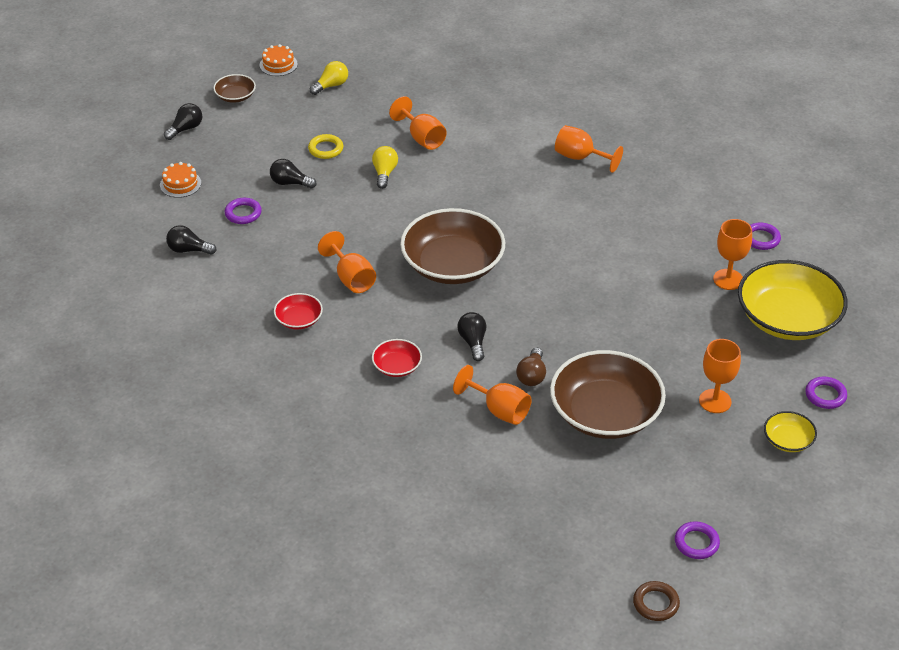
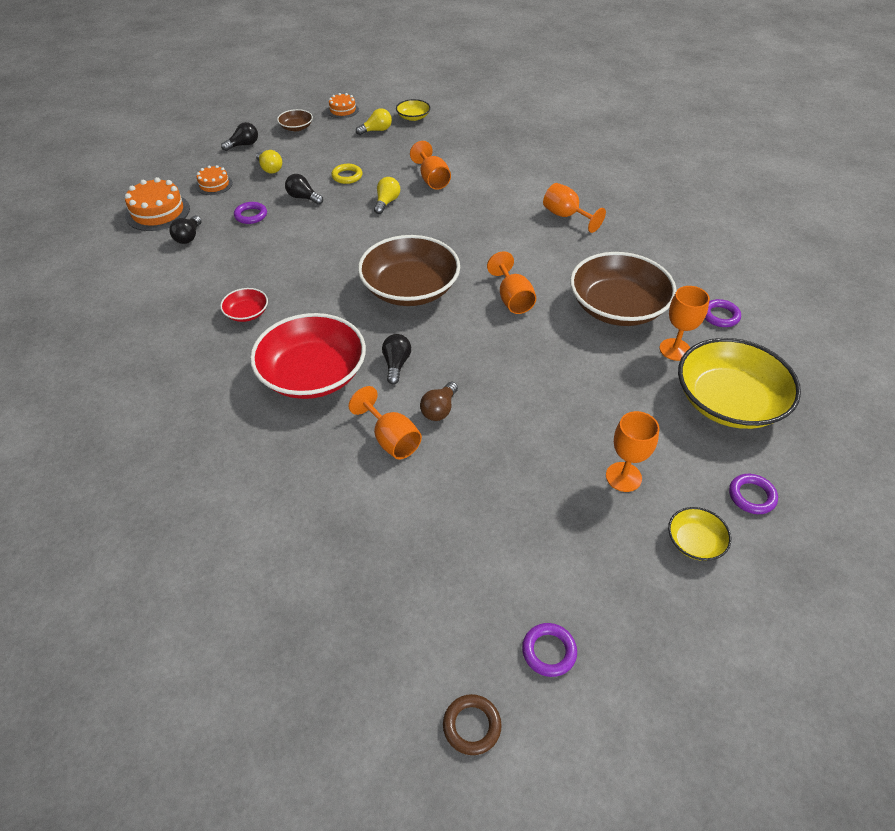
camera: 15 degrees right, 5 degrees up
(136, 227) = (158, 212): none -> orange cake
(188, 250) = (188, 237): black light bulb -> black light bulb turned 105 degrees counterclockwise
(233, 154) = (270, 169): none -> yellow light bulb
(351, 278) = (313, 285): orange goblet -> orange goblet (512, 299)
(365, 61) = (413, 117): none -> yellow bowl
(397, 366) = (312, 374): red bowl -> red bowl, size x2.21
(605, 413) = (499, 466): brown bowl -> brown bowl (617, 307)

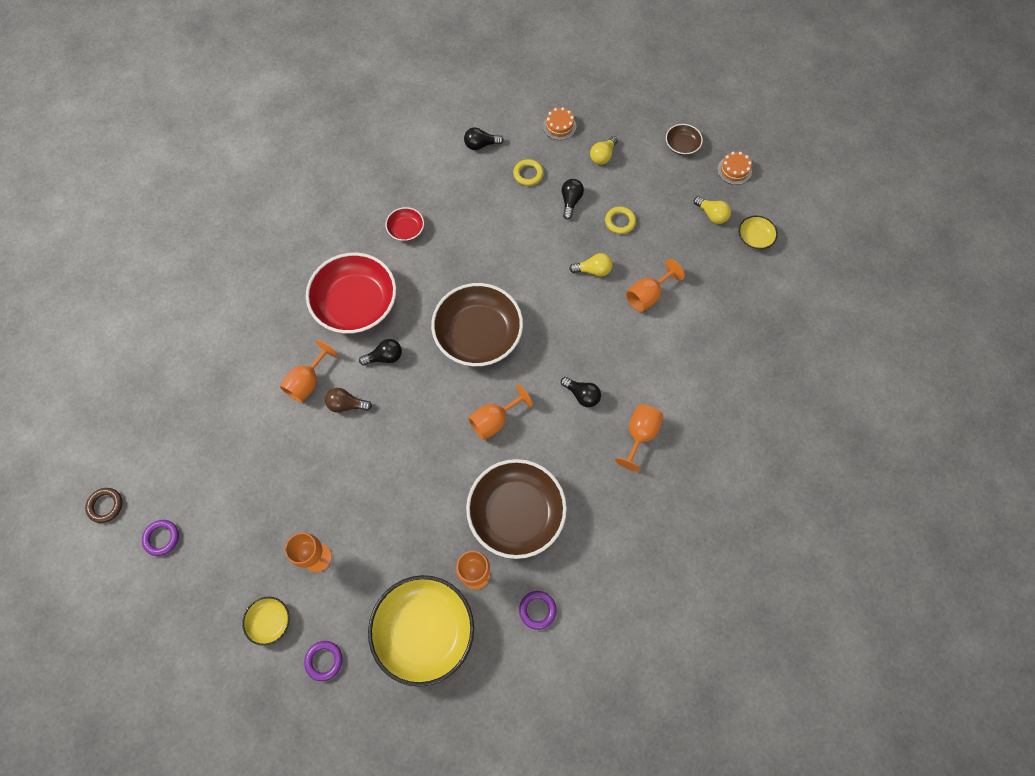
camera: 70 degrees right, 20 degrees up
(158, 212) = (504, 107): orange cake -> none
(243, 145) = (631, 118): black light bulb -> black light bulb (582, 395)
(251, 215) = (528, 174): purple ring -> yellow ring

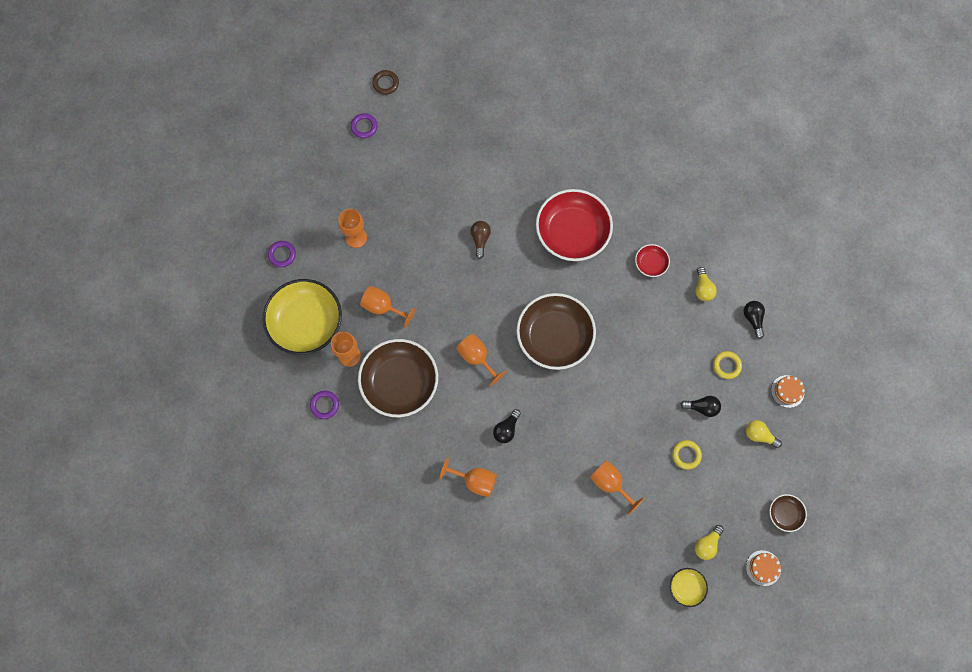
camera: 85 degrees right, 5 degrees up
(270, 621) = (308, 212): yellow bowl -> none
(308, 382) = (497, 206): orange goblet -> orange goblet (383, 307)
(385, 357) = (525, 263): black light bulb -> none
(593, 270) = (630, 432): yellow light bulb -> yellow light bulb (702, 288)

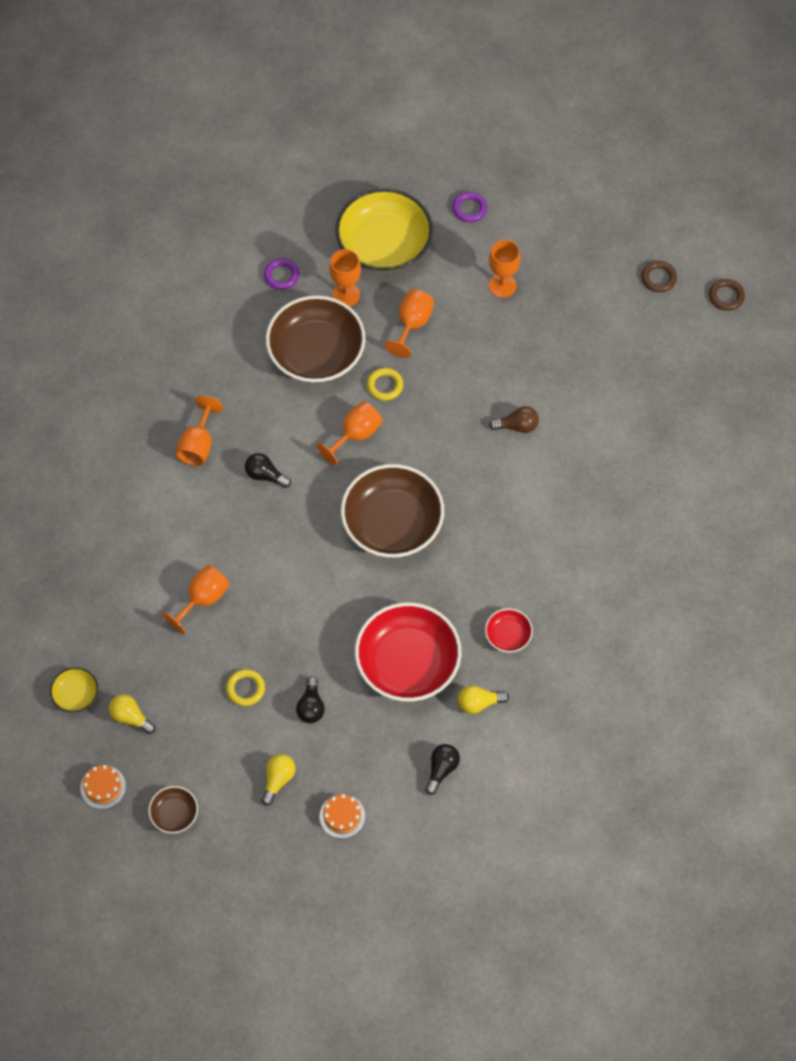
camera: 85 degrees right, 10 degrees down
(364, 127) = (658, 278): purple ring -> brown ring
(572, 232) = (541, 535): red bowl -> red bowl (407, 662)
(726, 365) = (372, 736): yellow ring -> yellow ring (385, 386)
(753, 319) = (441, 769): black light bulb -> black light bulb turned 45 degrees counterclockwise

